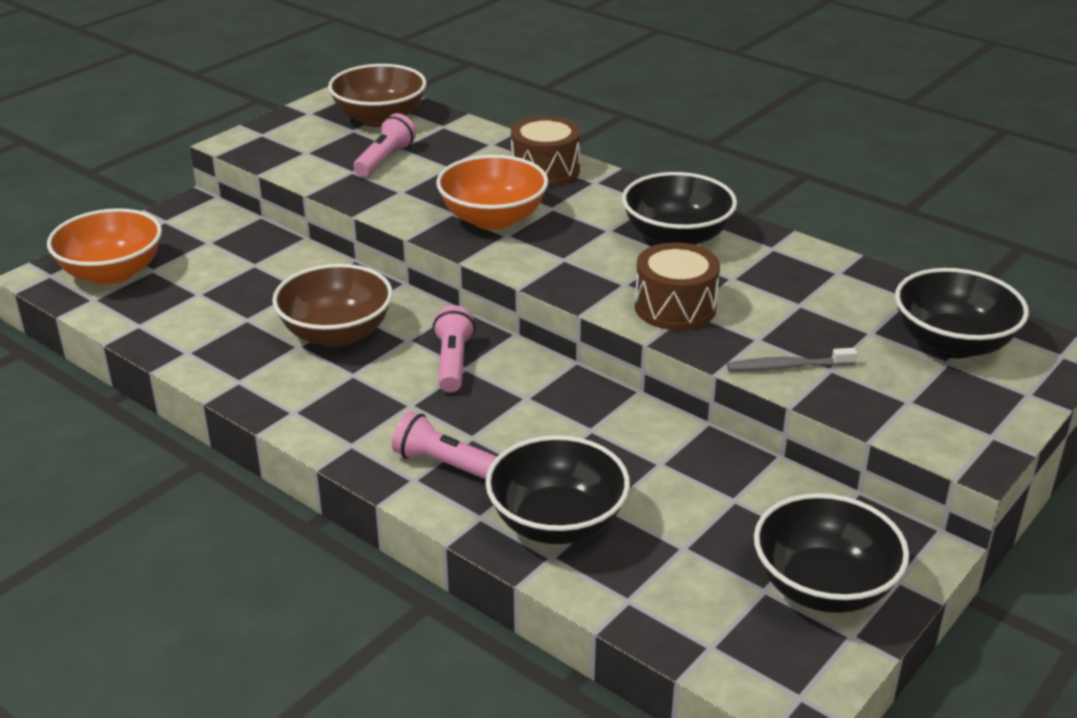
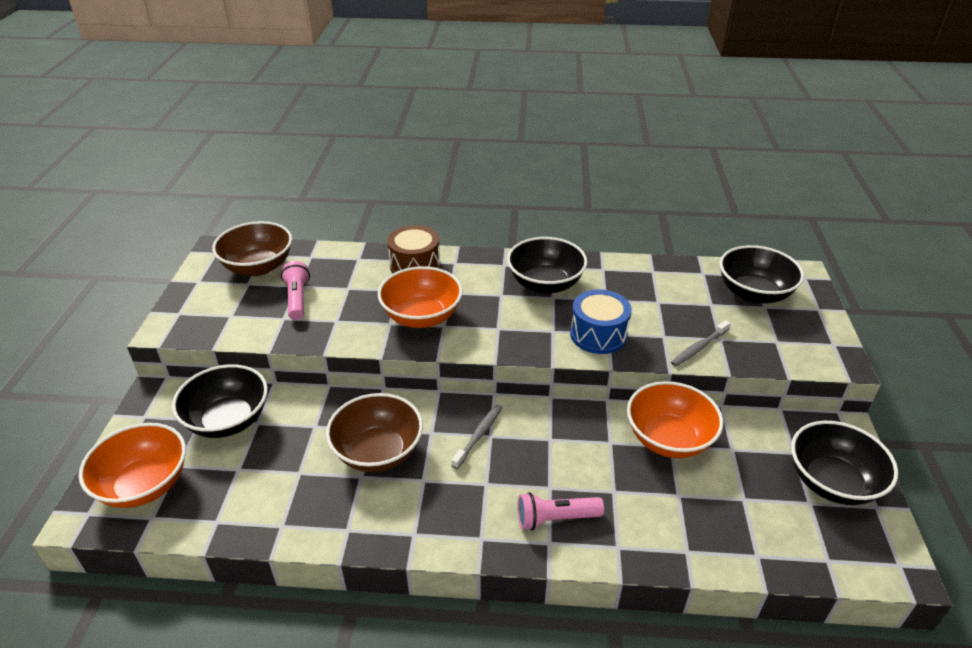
camera: 35 degrees left, 5 degrees up
(453, 362) = (479, 435): pink flashlight -> grey toothbrush
(557, 522) = (664, 523): black bowl -> black bowl (228, 420)
(666, 456) = (668, 439): none -> orange bowl
(675, 307) = (598, 335): brown drum -> blue drum

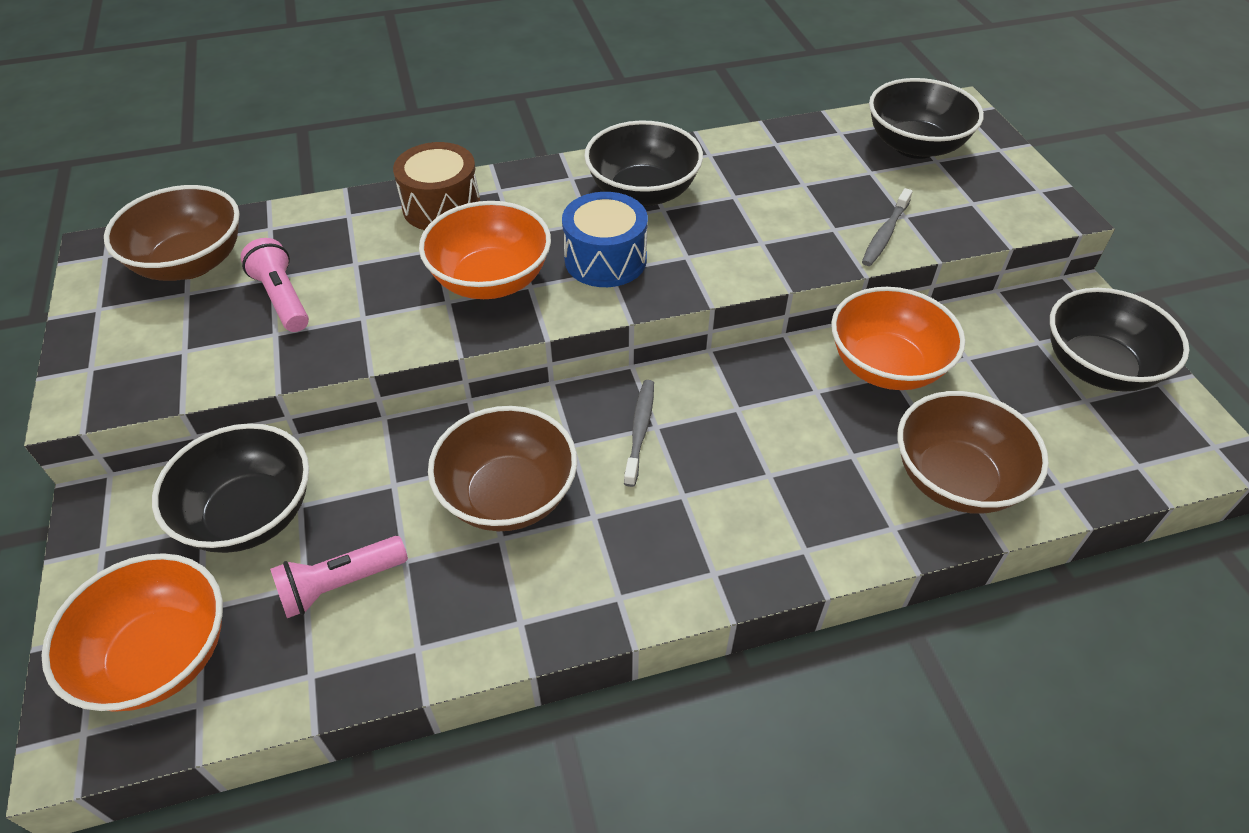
camera: 20 degrees left, 10 degrees up
(555, 519) = (797, 515): pink flashlight -> pink flashlight (340, 585)
(598, 335) = (750, 247): blue drum -> blue drum (605, 259)
(680, 528) = (956, 479): none -> brown bowl

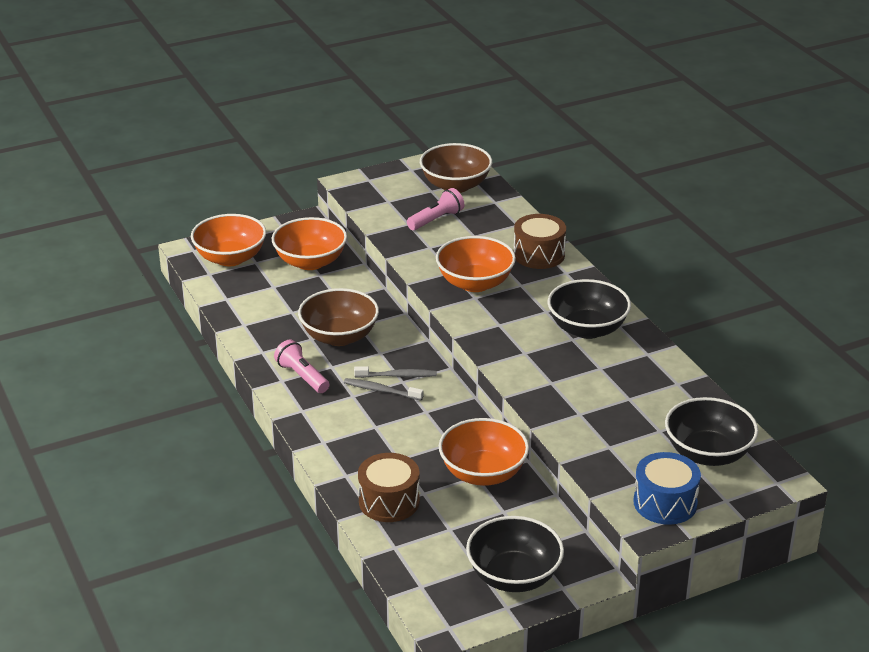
camera: 80 degrees right, 15 degrees down
(250, 515) = (310, 262): black bowl -> orange bowl
(340, 585) = (274, 296): pink flashlight -> pink flashlight (302, 376)
(605, 259) = (509, 321): blue drum -> blue drum (665, 503)
(885, 234) = (582, 437): grey toothbrush -> grey toothbrush (381, 390)
(956, 479) = (389, 501): brown bowl -> brown drum

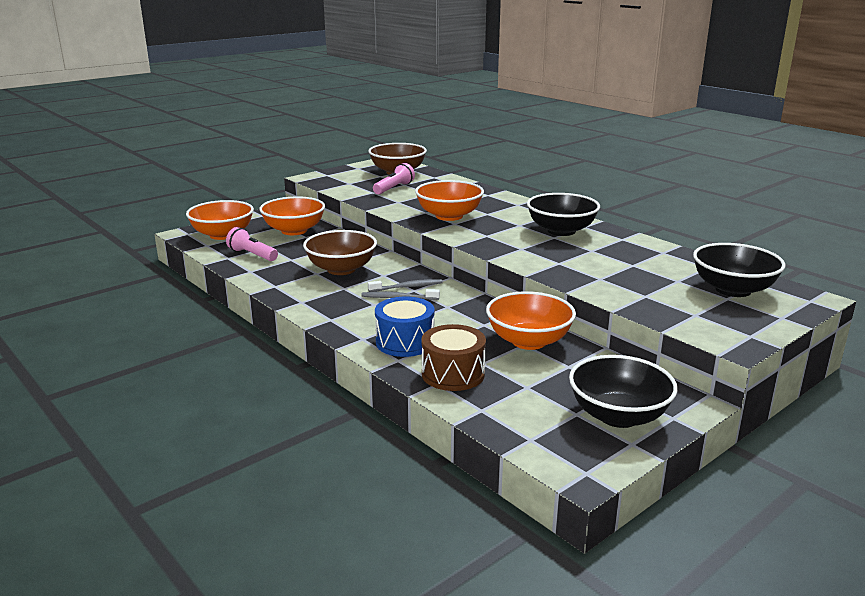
camera: 15 degrees left, 10 degrees down
(302, 376) = (319, 297): pink flashlight -> pink flashlight (252, 255)
(539, 254) = (488, 198): brown drum -> none
(665, 503) = (732, 326): blue drum -> blue drum (405, 342)

